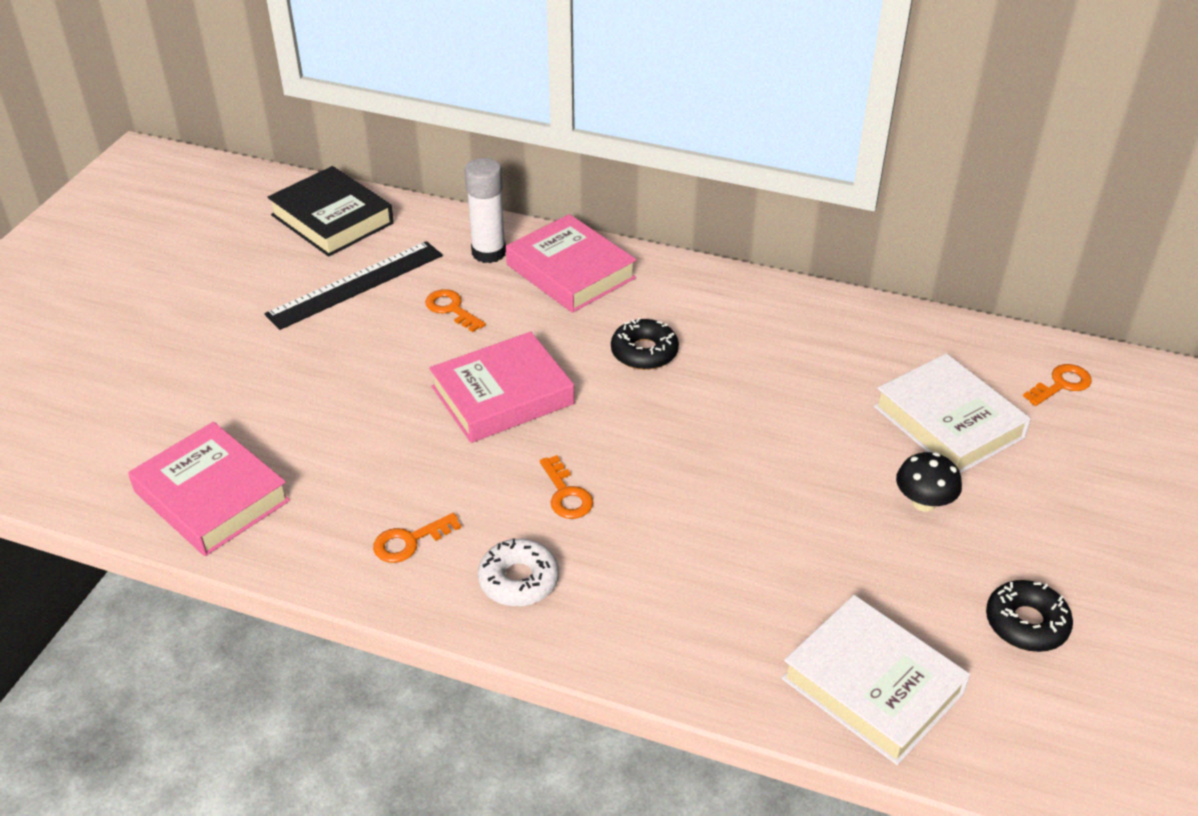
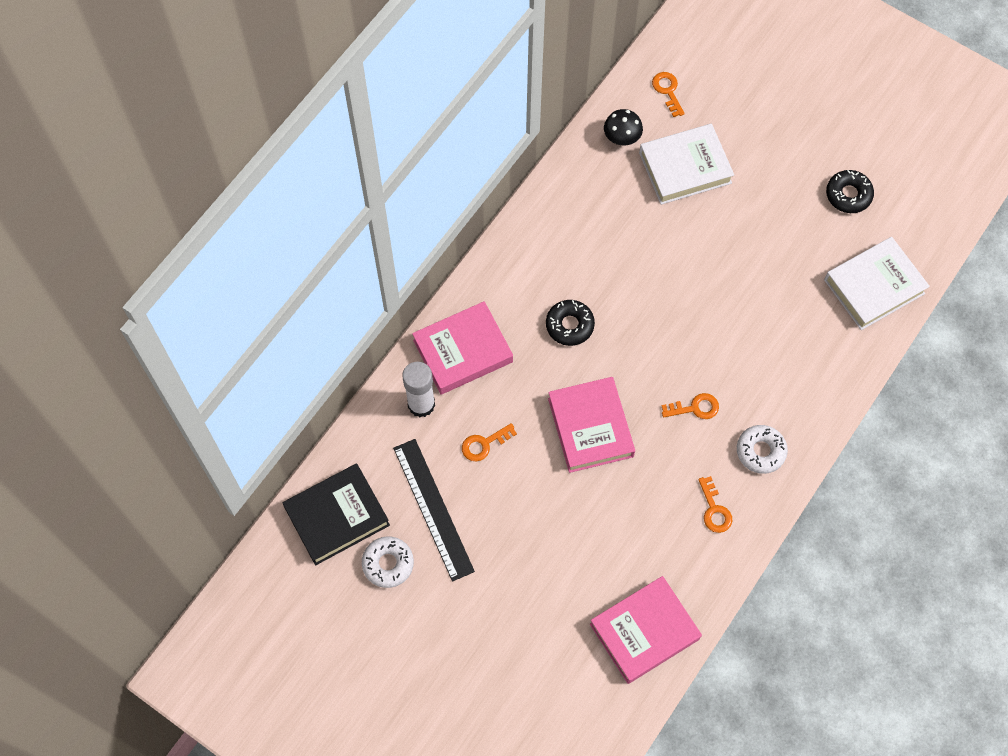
camera: 75 degrees left, 25 degrees up
(280, 264) = (388, 564): none -> white donut
(923, 502) = (749, 209): black mushroom -> black mushroom (622, 137)

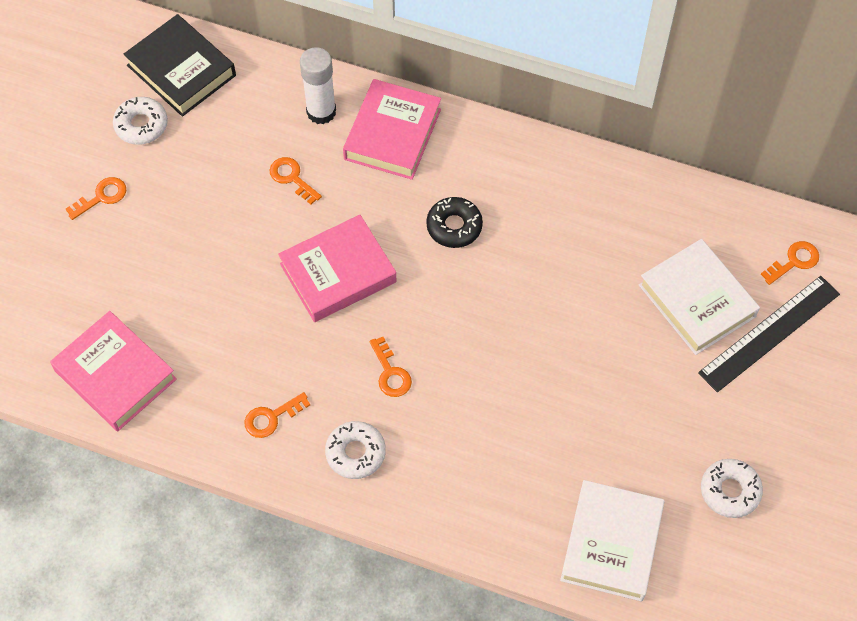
camera: 75 degrees right, 5 degrees down
(433, 509) = (209, 150): black ruler -> black ruler (769, 333)
(457, 613) = (102, 197): none -> orange key
(463, 351) = (392, 134): pink book -> pink book turned 60 degrees clockwise
(622, 137) = (711, 227): black mushroom -> none
(848, 195) = (730, 491): black donut -> white donut
(874, 286) = (611, 543): white book -> white book turned 60 degrees clockwise

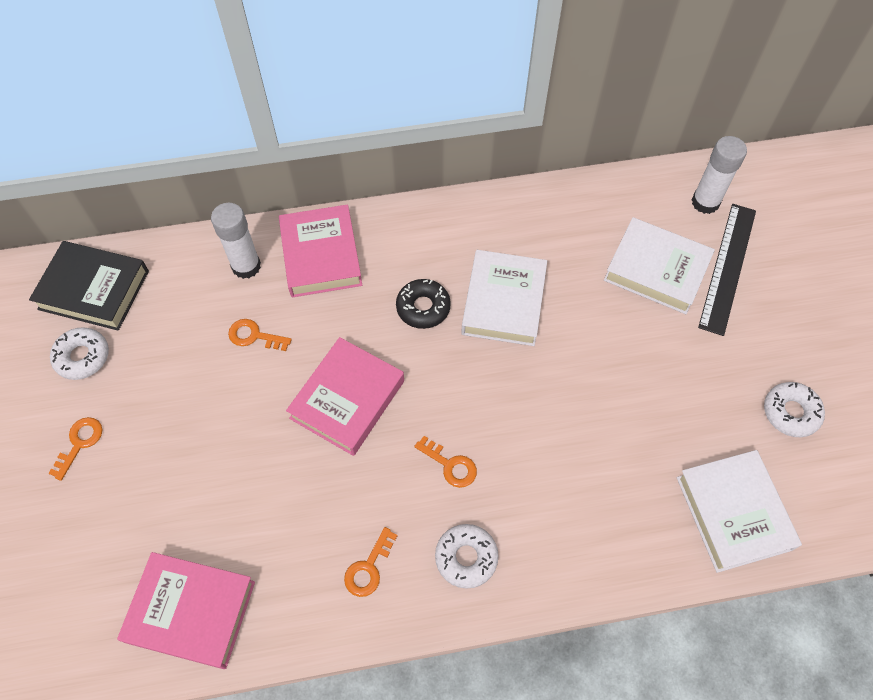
camera: 30 degrees left, 0 degrees up
(530, 258) = (503, 302): none -> white book
(794, 261) = (705, 202): orange key -> white glue stick

